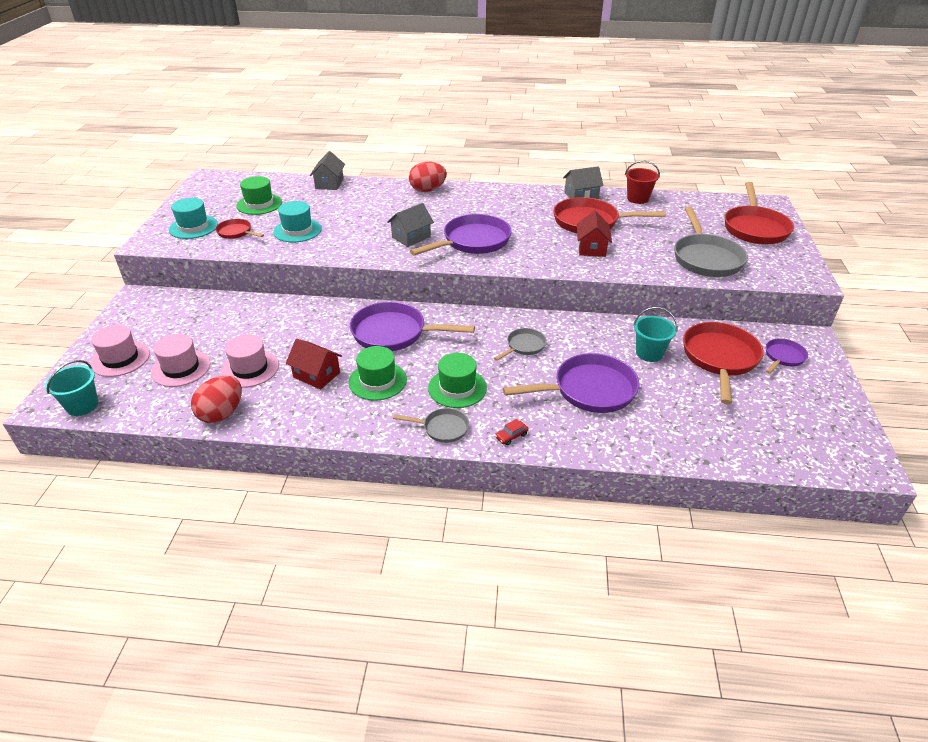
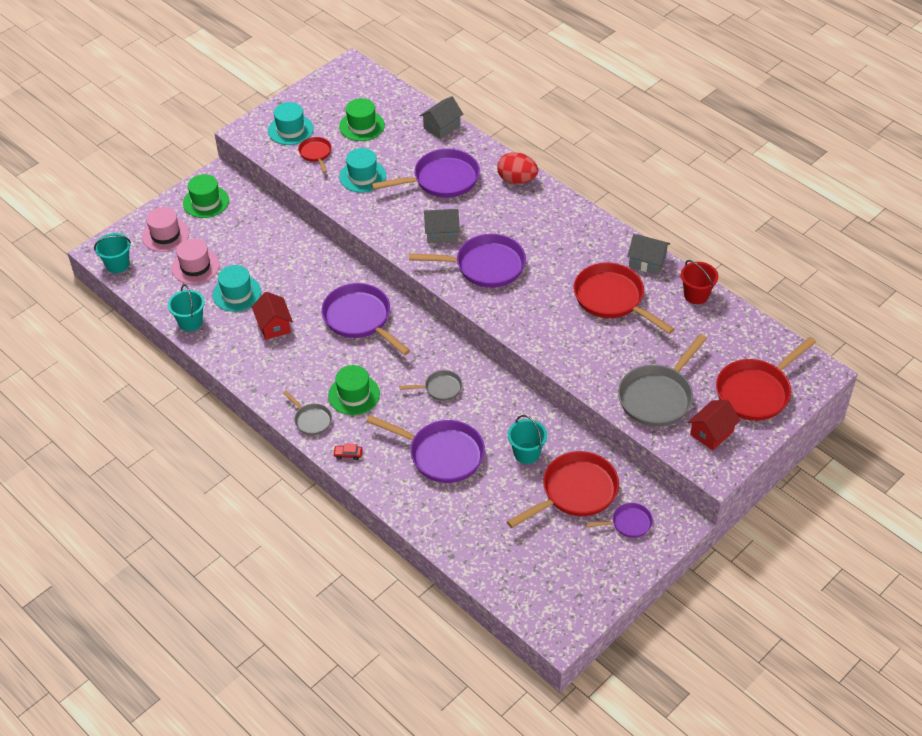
camera: 40 degrees right, 10 degrees up
(222, 413) = (190, 322): red egg -> turquoise bucket
(250, 369) = (237, 293): pink hat -> turquoise hat
(369, 209) = (442, 180): none -> purple pan
(377, 381) = (308, 355): green hat -> green hat (206, 202)
(591, 248) = (574, 329): red house -> red house (711, 433)

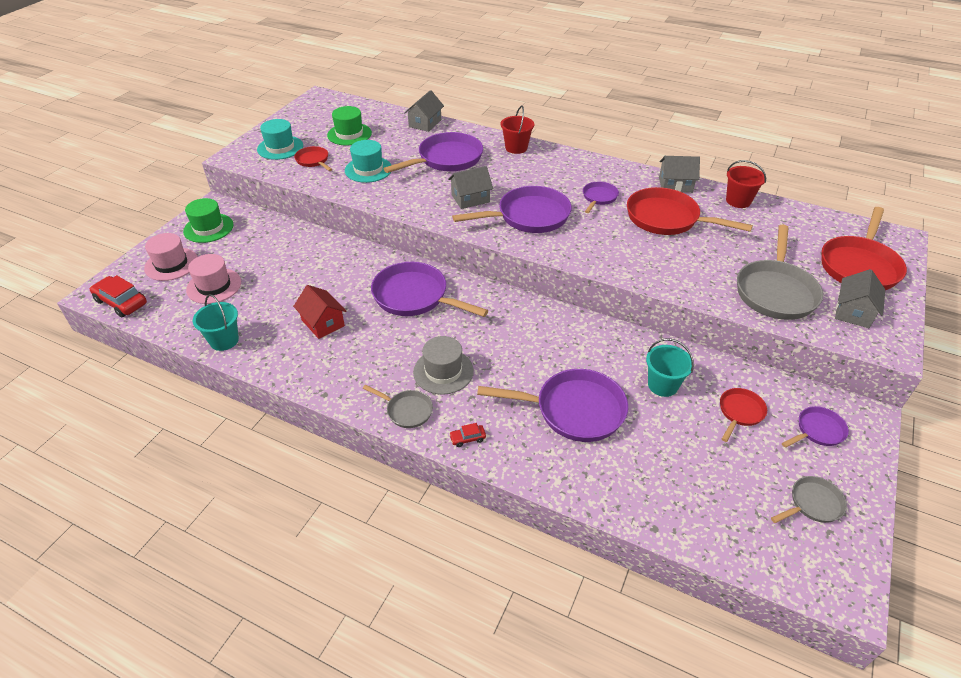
camera: 20 degrees left, 5 degrees down
(117, 264) = (121, 302): turquoise bucket -> red car
(237, 293) = (269, 301): turquoise hat -> none
(354, 395) = (443, 371): green hat -> grey hat
(440, 388) = (534, 343): grey pan -> grey pan (813, 504)
(517, 180) = (516, 148): red egg -> red bucket
(563, 260) = (599, 198): none -> purple pan
(575, 492) = (740, 412): red pan -> red pan, size x0.52
(711, 433) = (853, 312): red house -> grey house

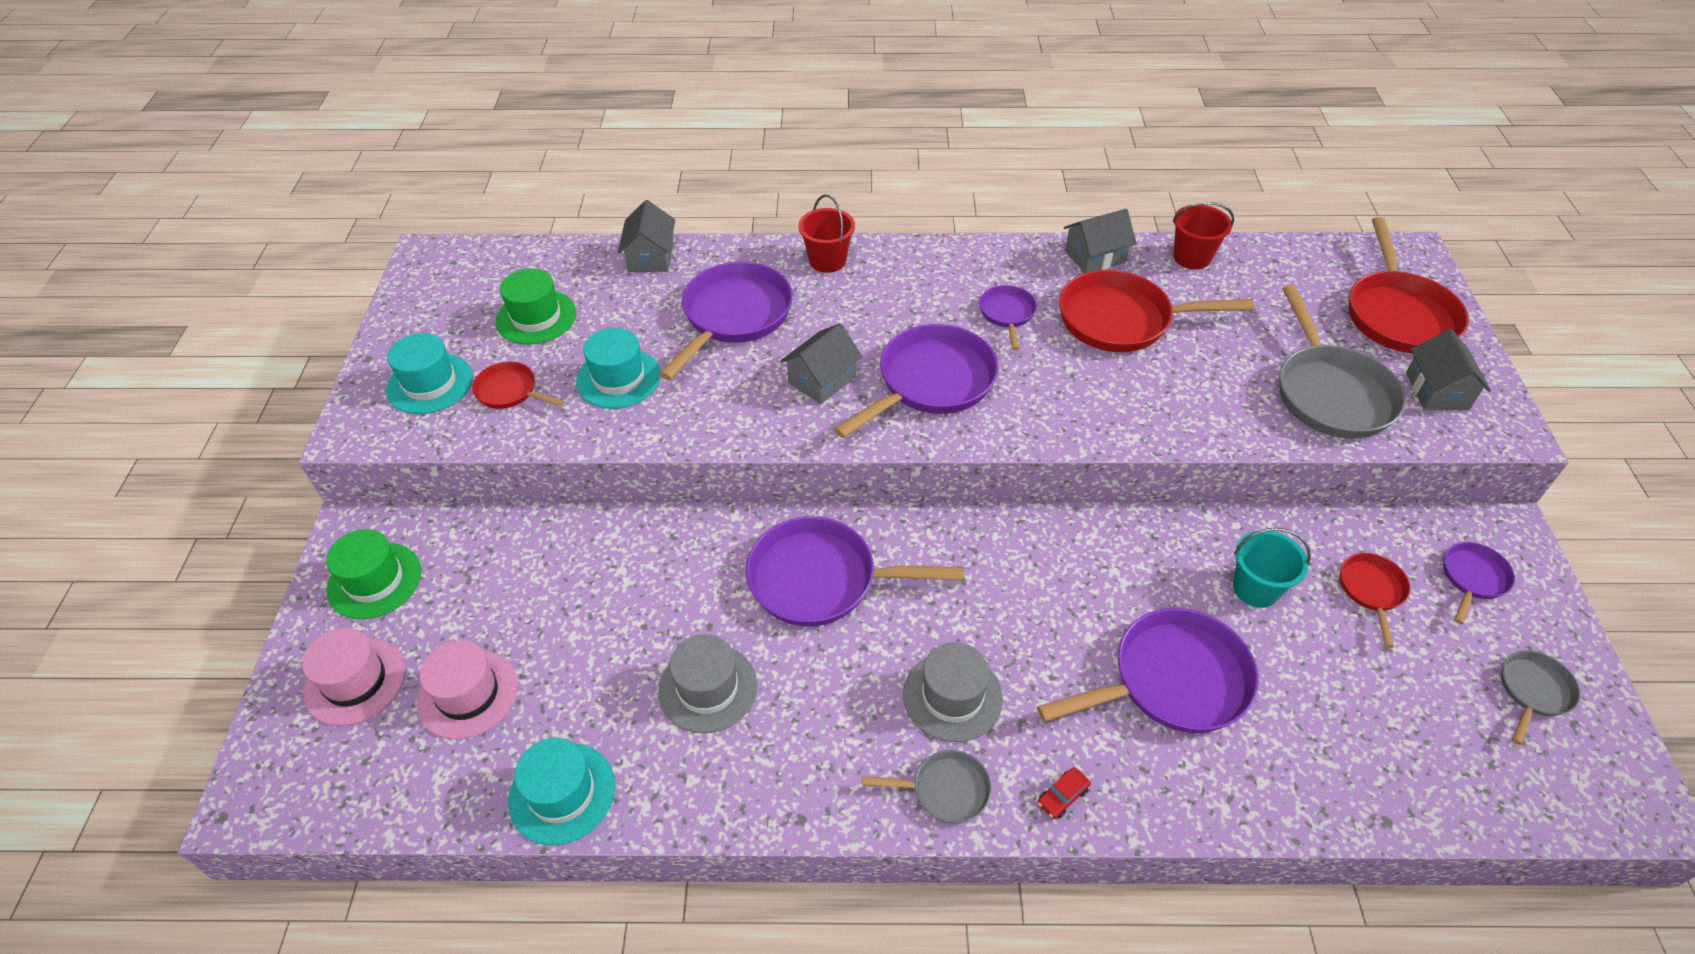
camera: 25 degrees left, 5 degrees up
(121, 302) = (312, 798): red car -> none
(224, 340) = (562, 793): turquoise bucket -> turquoise hat
(323, 323) = (708, 688): red house -> grey hat

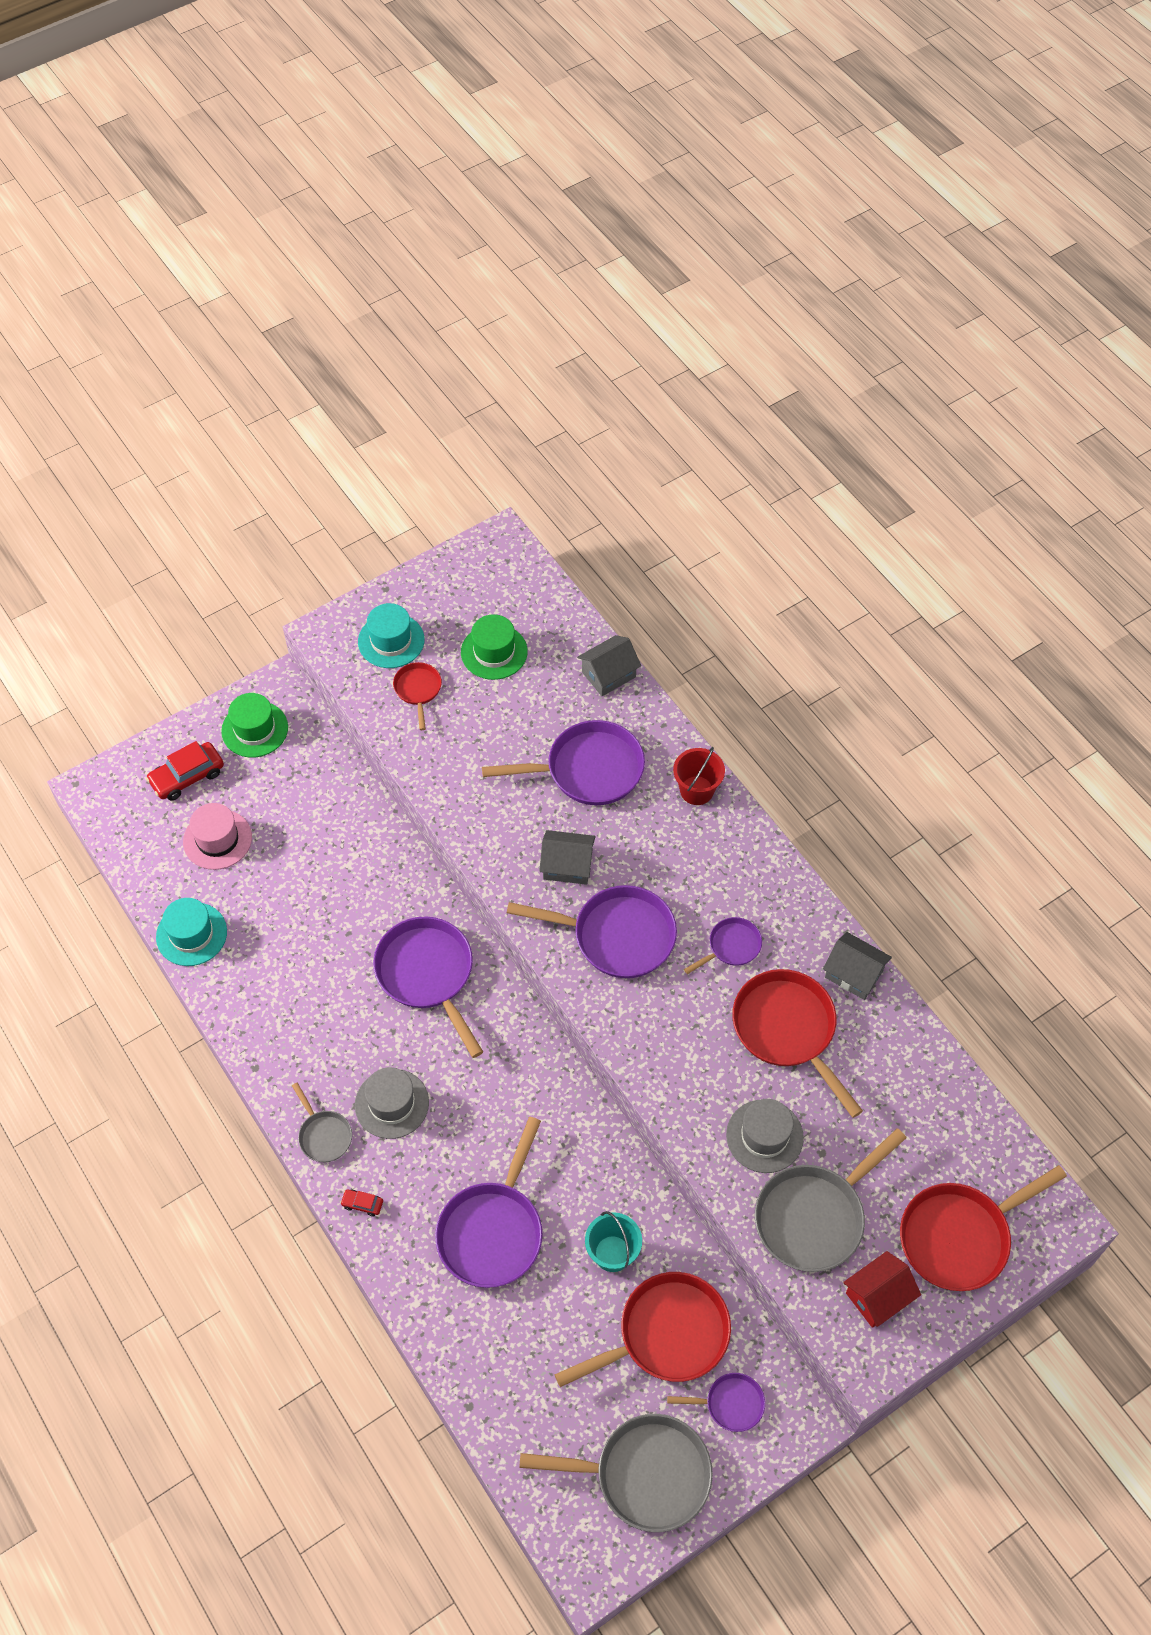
camera: 55 degrees right, 10 degrees up
(355, 681) = (187, 776): pink hat -> red car
(618, 378) = (476, 743): turquoise hat -> none
(708, 688) = (305, 962): grey hat -> grey hat (764, 1136)
(1172, 681) = (492, 1231): purple pan -> purple pan turned 75 degrees clockwise
(1192, 257) = (912, 1047): red bucket -> none
(1371, 591) = (666, 1334): red pan -> red pan, size x1.93
(1436, 391) = (878, 1296): grey house -> red house
(1533, 692) = (645, 1475): grey pan -> grey pan, size x1.93

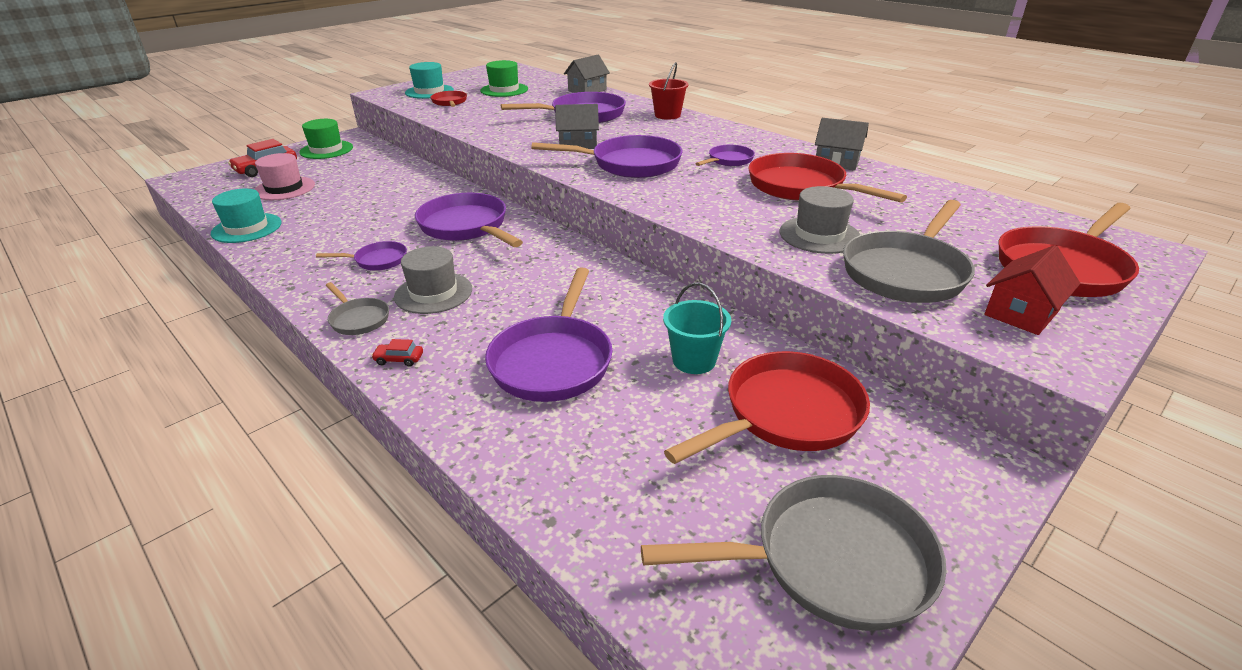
camera: 10 degrees left, 25 degrees down
(730, 1404) = (900, 465): purple pan -> purple pan (377, 260)

